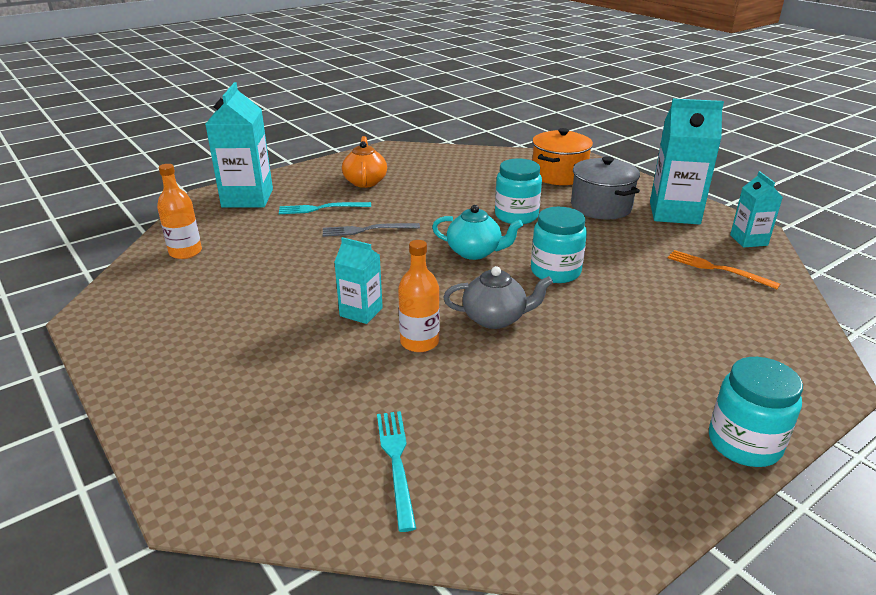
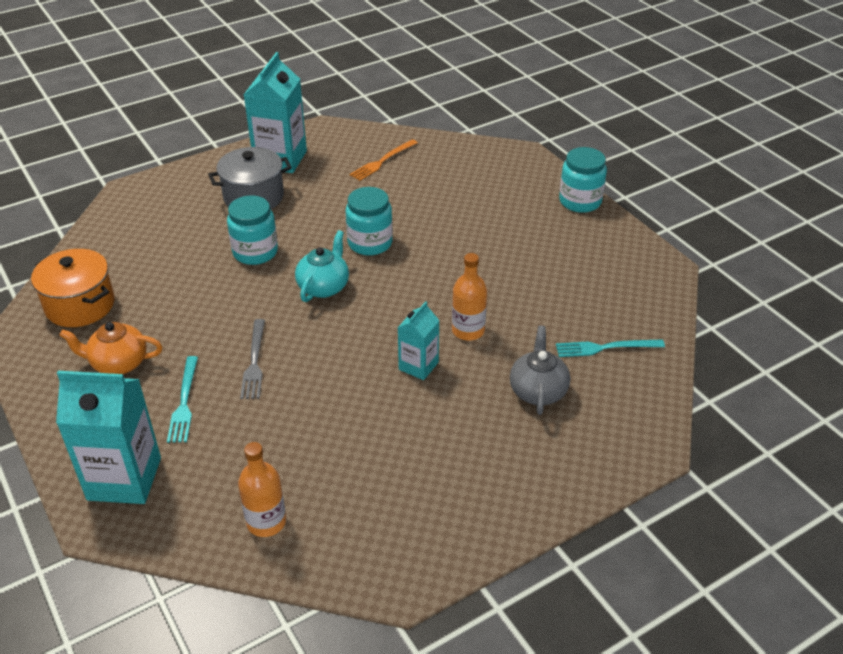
camera: 85 degrees left, 10 degrees up
(495, 318) = (438, 285): grey teapot -> grey teapot (538, 391)
(559, 175) = (167, 211): orange pot -> orange pot (80, 305)
(748, 240) = (340, 135): turquoise carton -> none

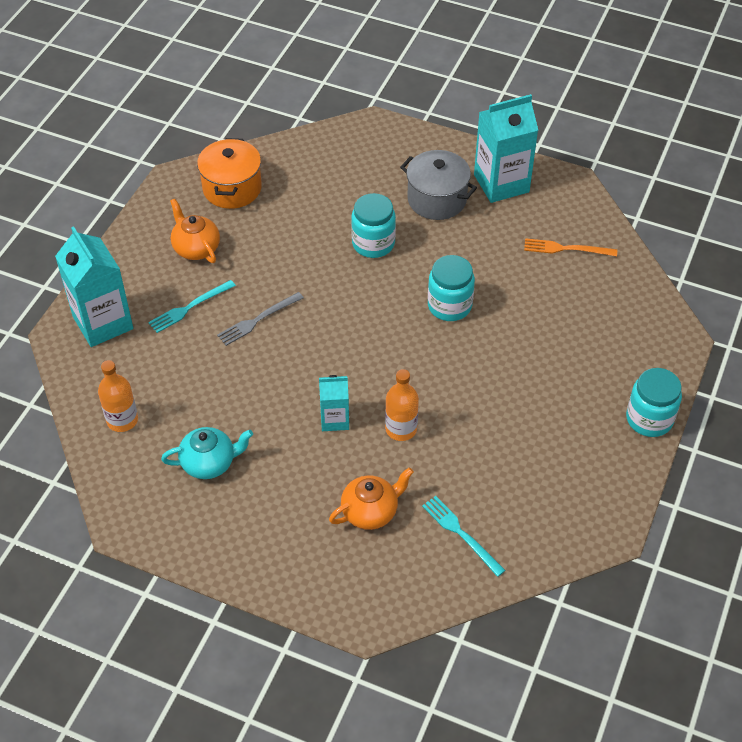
camera: 55 degrees right, 10 degrees up
(324, 287) = (371, 309): turquoise teapot -> turquoise teapot (209, 463)
(538, 391) = (371, 511): grey teapot -> orange teapot

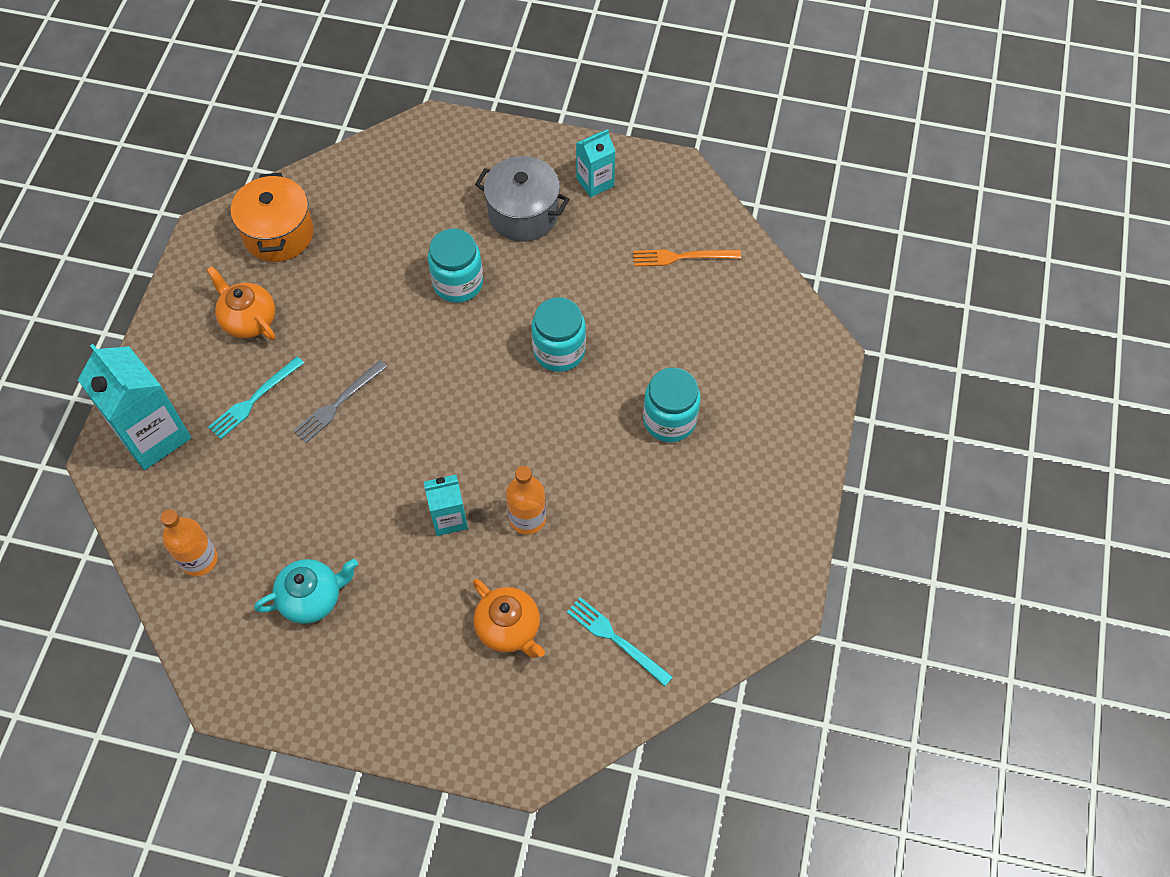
camera: 10 degrees left, 10 degrees up
(371, 511) = (509, 628): orange teapot -> orange teapot turned 90 degrees clockwise
(501, 183) = (595, 182): turquoise carton -> turquoise carton, size x0.56
(649, 419) = (806, 460): turquoise jar -> turquoise jar (669, 420)

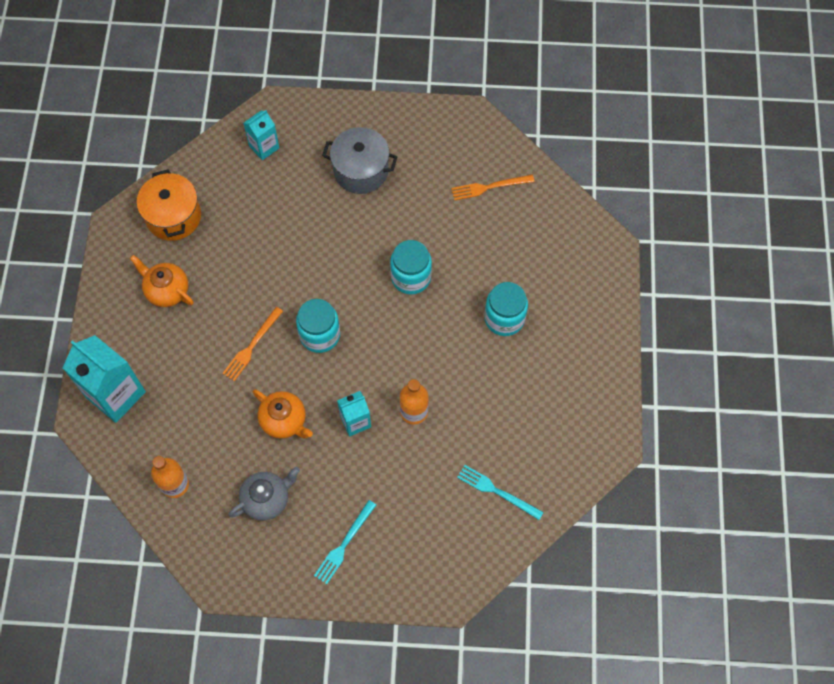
camera: 10 degrees left, 5 degrees up
(255, 399) = (187, 353): turquoise fork -> turquoise fork (344, 543)
(312, 598) = (267, 499): turquoise teapot -> grey teapot
(339, 403) = (252, 345): grey fork -> orange fork
(458, 283) = (322, 235): turquoise jar -> turquoise jar (320, 335)
(509, 628) = (417, 497): orange teapot -> orange teapot (284, 421)
(595, 182) = (411, 136): turquoise carton -> turquoise carton (264, 147)

